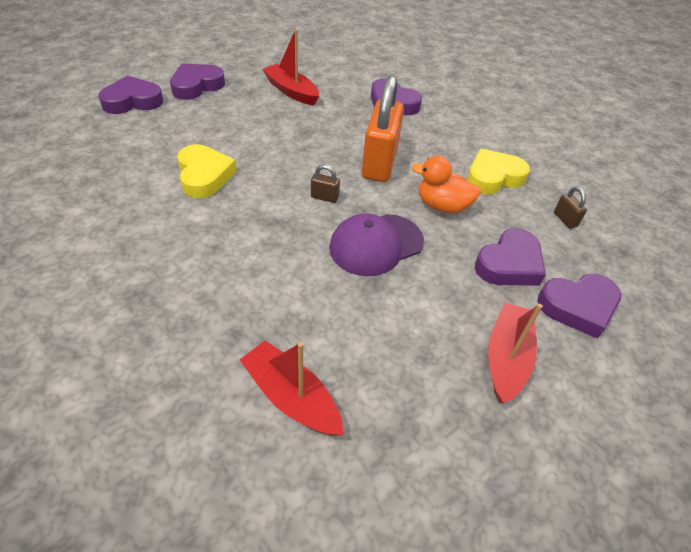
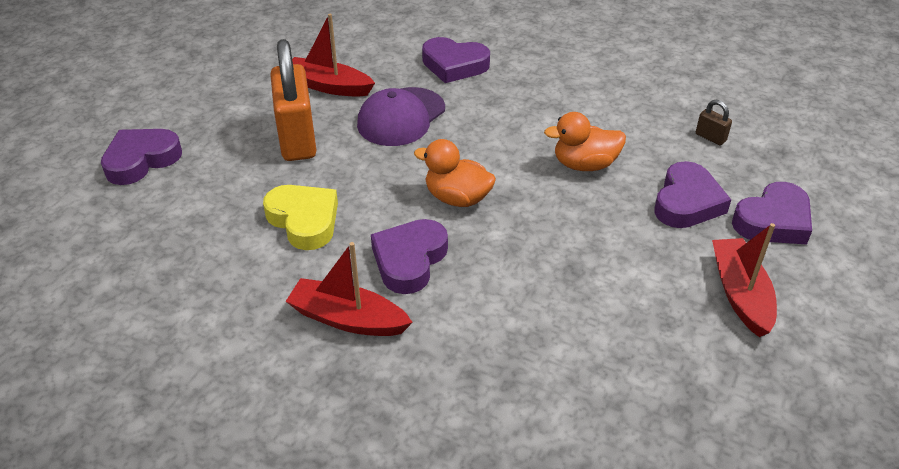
camera: 20 degrees left, 5 degrees down
(196, 86) = (207, 115): purple heart -> purple heart (409, 260)
(291, 397) = (571, 410): red boat -> red boat (348, 319)
(324, 197) = (457, 198): brown padlock -> orange duck
(376, 244) = (546, 230): purple cap -> purple cap (401, 117)
(379, 164) = (489, 140): orange padlock -> orange padlock (297, 139)
(493, 177) = (615, 115): yellow heart -> none

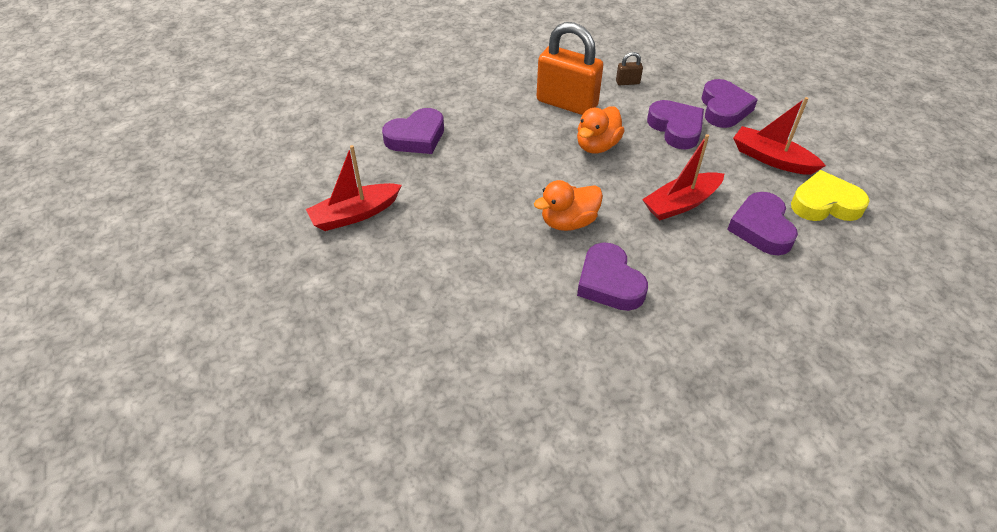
camera: 50 degrees left, 5 degrees up
(141, 160) = (308, 385): purple heart -> purple heart (761, 228)
(297, 139) = (402, 268): orange padlock -> orange padlock (567, 103)
(304, 220) = (507, 317): yellow heart -> yellow heart (825, 204)
(348, 319) = (640, 349): red boat -> red boat (681, 203)
(401, 117) = (444, 198): purple cap -> none

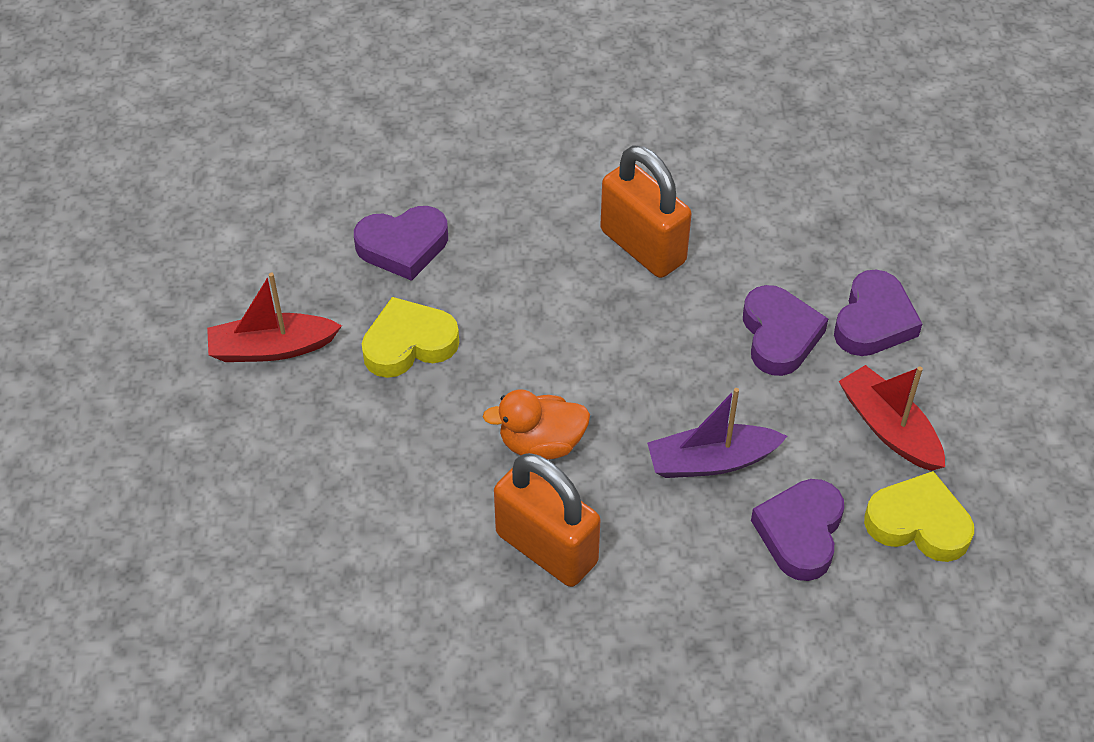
camera: 20 degrees right, 5 degrees up
(449, 188) = (409, 344): none -> yellow heart
(597, 146) = (647, 332): orange duck -> none
(609, 283) = (546, 548): purple heart -> orange padlock
(627, 82) = (755, 233): brown padlock -> none
(681, 203) = (711, 461): red boat -> purple boat

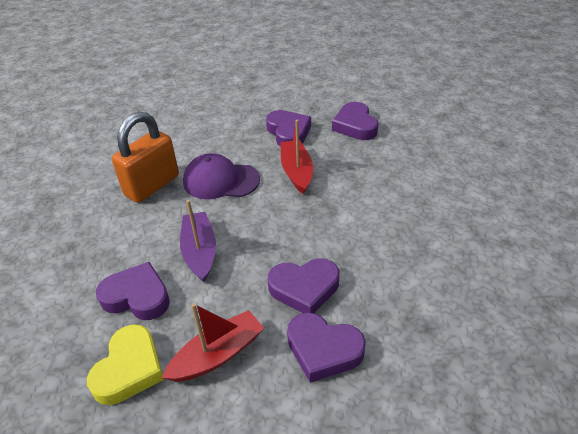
camera: 90 degrees right, 10 degrees down
(272, 348) = (284, 94): red boat -> red boat (296, 172)
(409, 344) = (288, 132): yellow heart -> purple heart
(541, 443) = (220, 181): orange duck -> purple cap
(643, 246) = (375, 217): orange padlock -> none

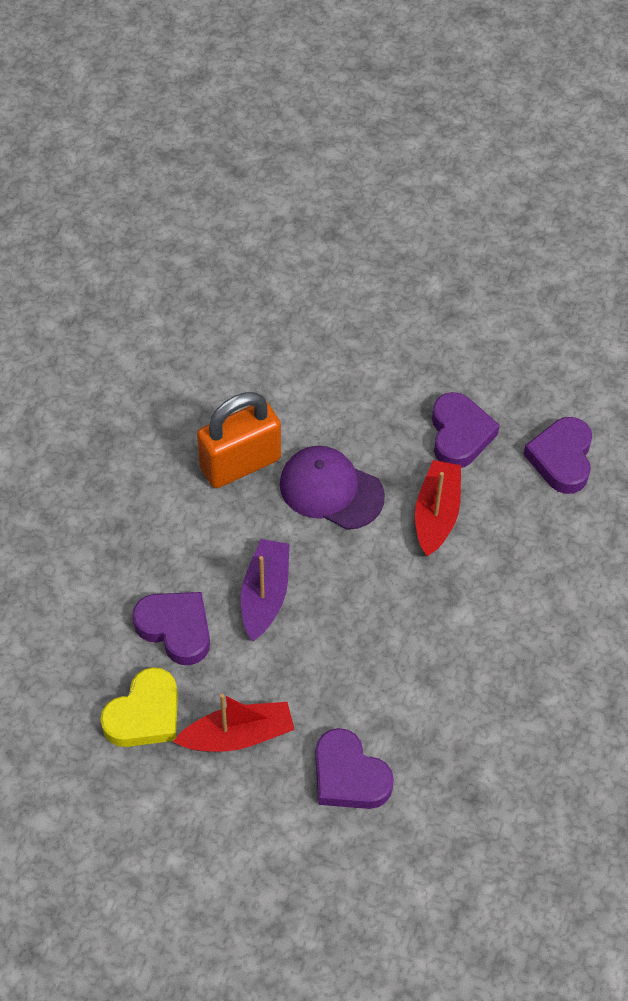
camera: 20 degrees right, 15 degrees up
(304, 288) = (363, 695): purple heart -> none

